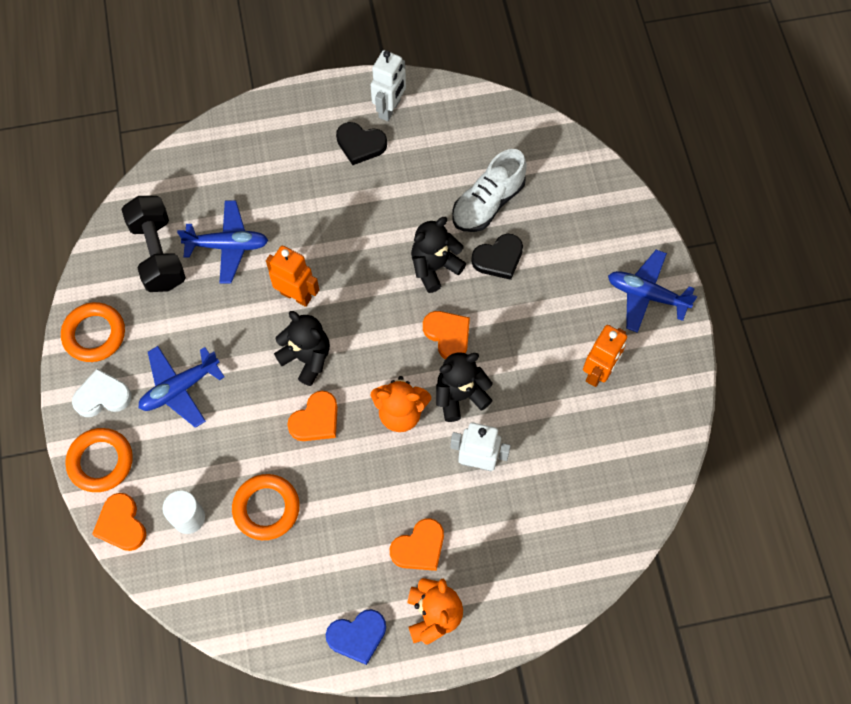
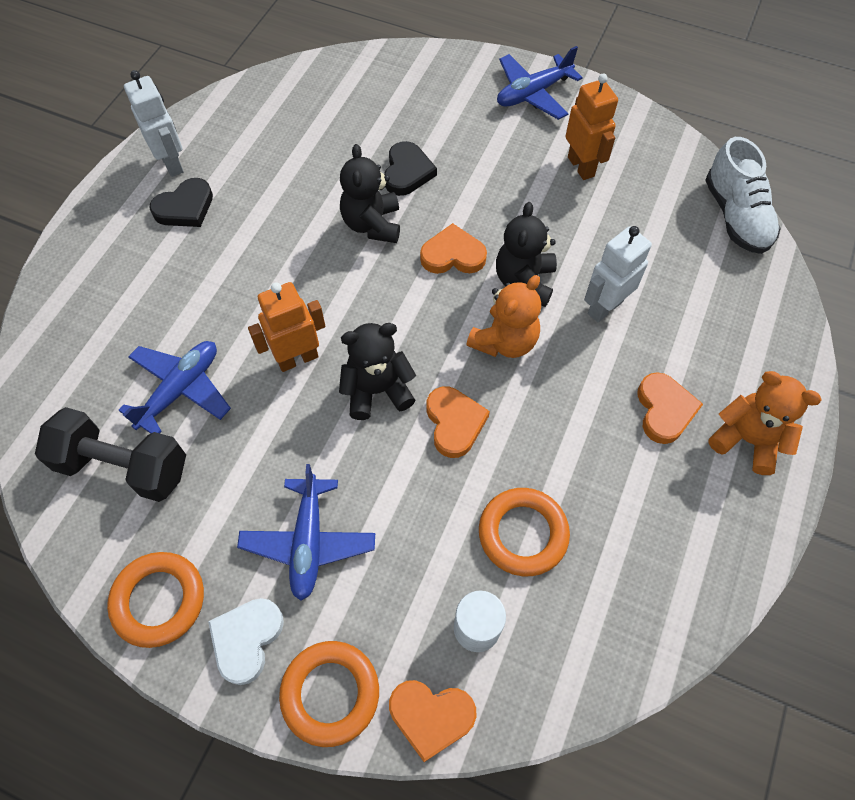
camera: 55 degrees left, 5 degrees down
(357, 636) = (730, 527): blue heart -> none
(488, 203) = (344, 148): white shoe -> white shoe (735, 216)

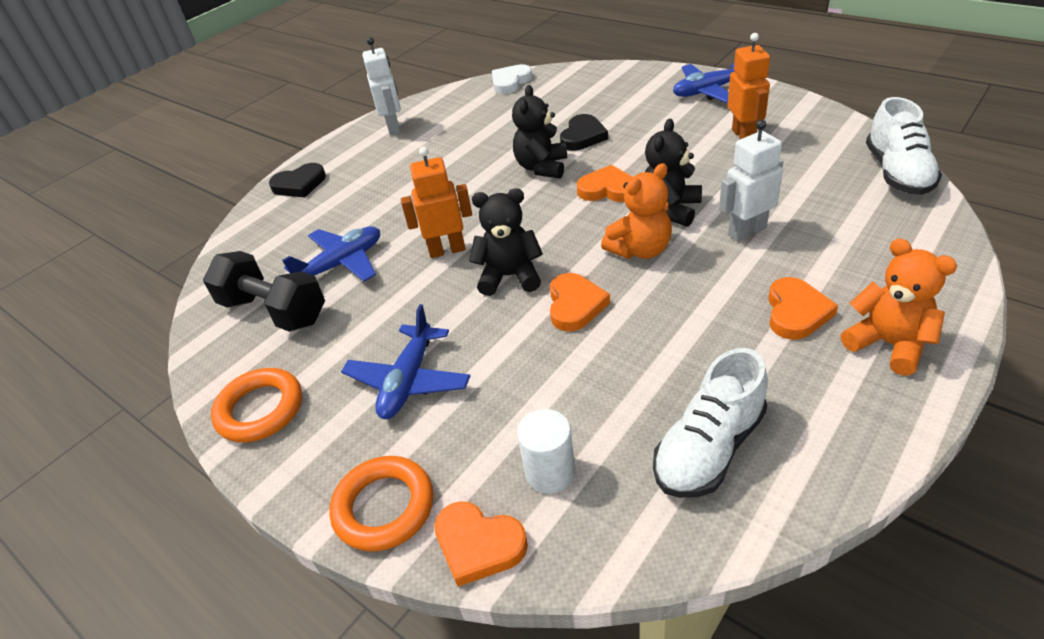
camera: 20 degrees right, 20 degrees down
(185, 207) = (393, 153): black heart -> black heart (299, 184)
(246, 639) = (323, 450): white heart -> white heart (510, 82)
(523, 534) = (620, 398): orange ring -> none
(611, 578) = (709, 448): none -> white shoe

